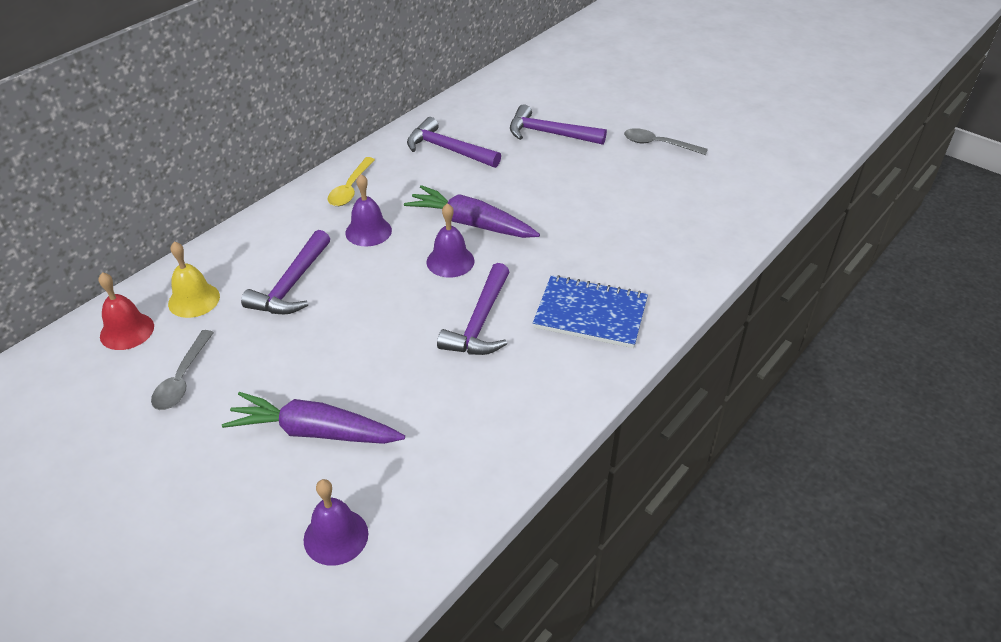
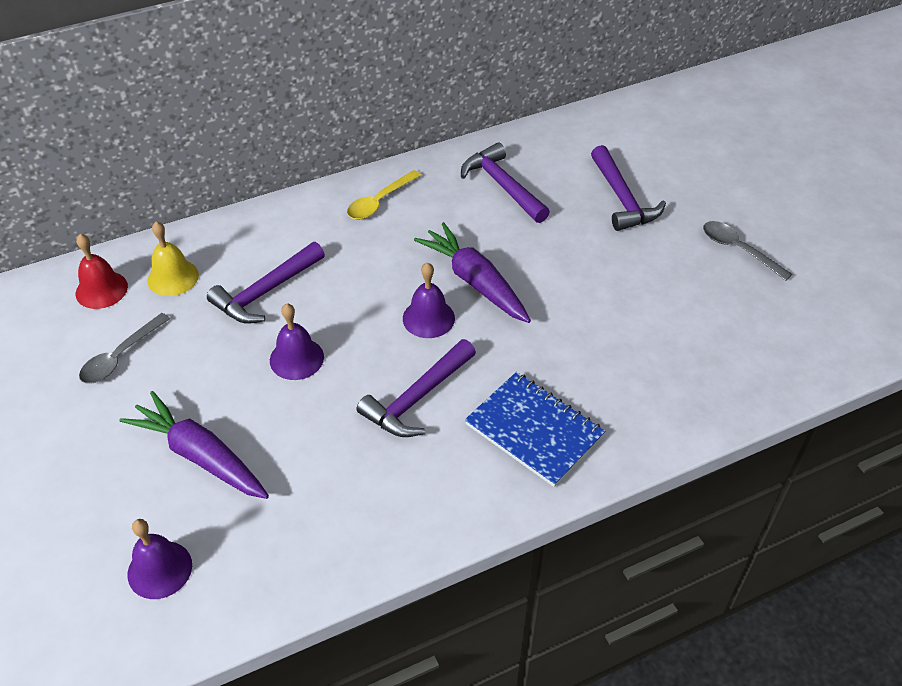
camera: 25 degrees right, 5 degrees up
(368, 231) = (369, 256): purple bell -> purple bell (296, 358)
(549, 134) = (622, 199): purple hammer -> purple hammer turned 150 degrees counterclockwise

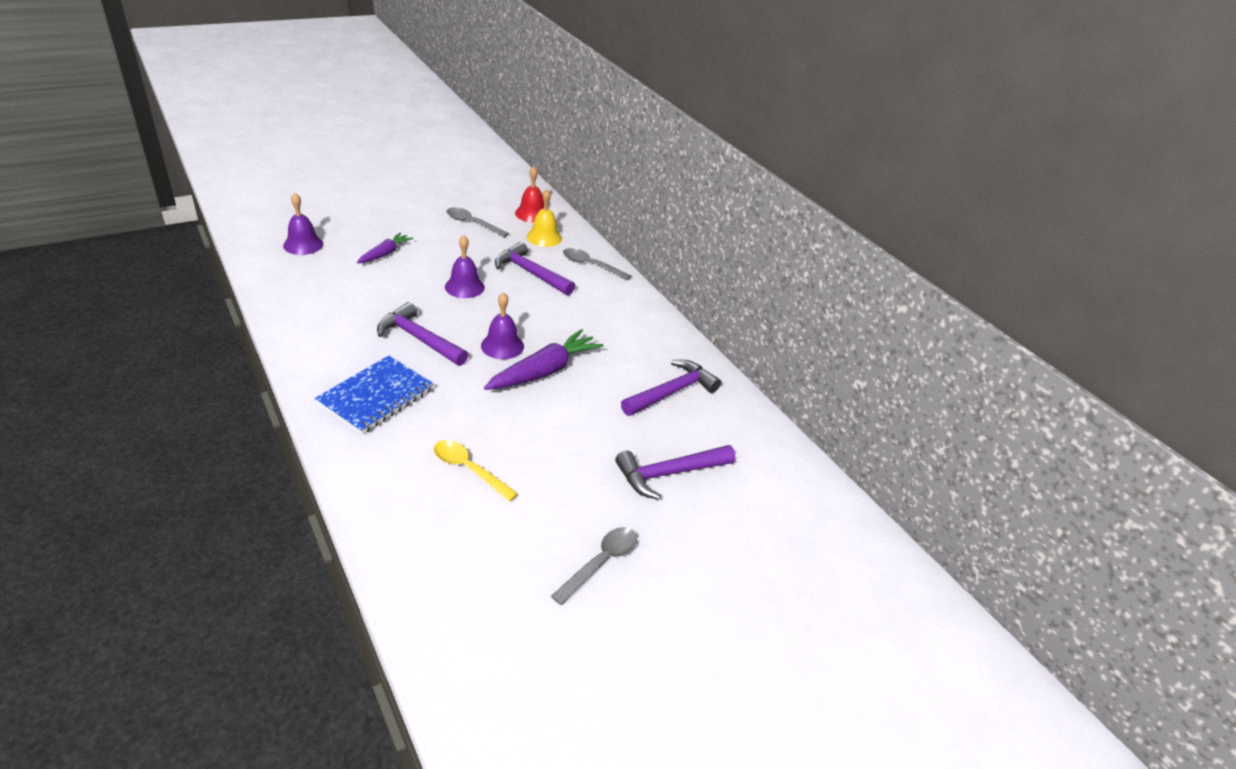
camera: 80 degrees right, 10 degrees down
(200, 455) = (385, 253): purple carrot -> purple carrot, size x0.59
(250, 234) = (590, 265): none -> grey spoon
(379, 202) = (637, 322): yellow spoon -> yellow spoon (468, 469)

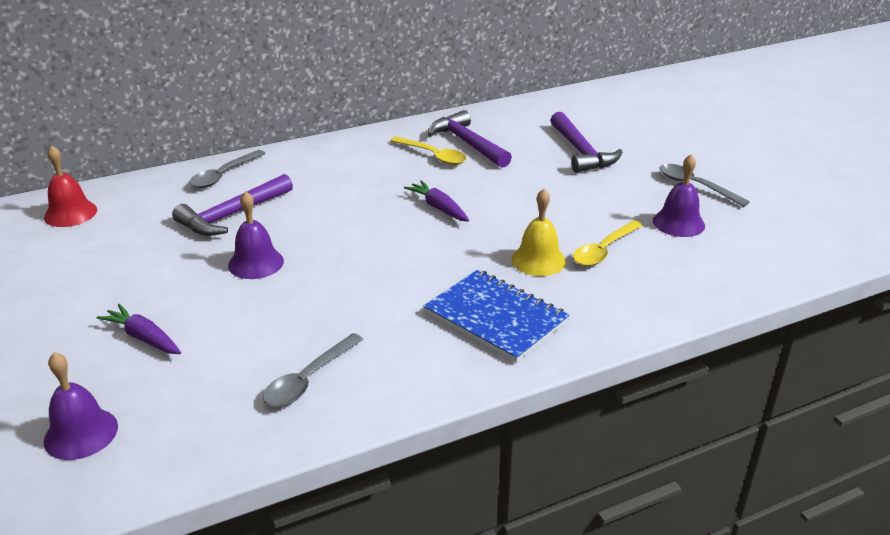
camera: 80 degrees left, 5 degrees down
(419, 339) = (375, 293): purple hammer -> none
(472, 223) = (78, 262): grey spoon -> grey spoon (308, 379)
(502, 346) = (391, 233): purple bell -> purple bell (678, 223)
(544, 237) = (142, 205): yellow bell -> yellow bell (538, 260)
(544, 371) = (438, 208): purple carrot -> purple carrot, size x0.59
(641, 370) = (433, 156): none -> yellow spoon

